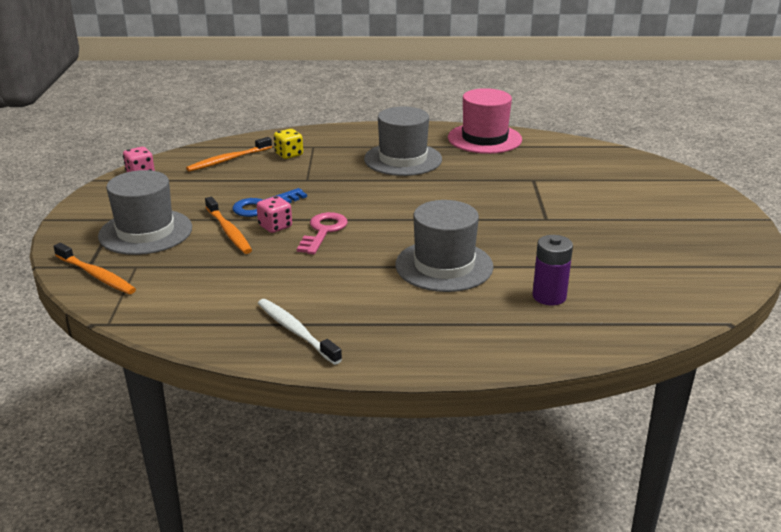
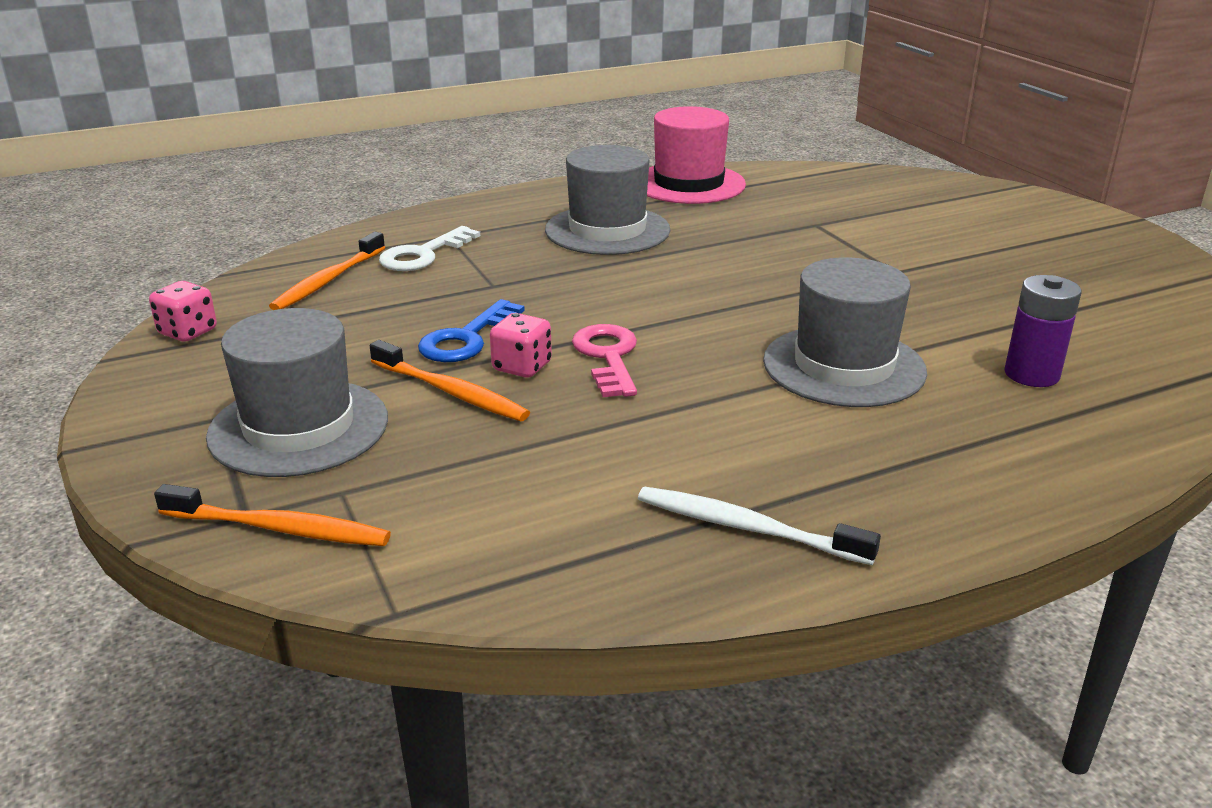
camera: 25 degrees left, 0 degrees up
(289, 155) = (423, 255): yellow dice -> white key

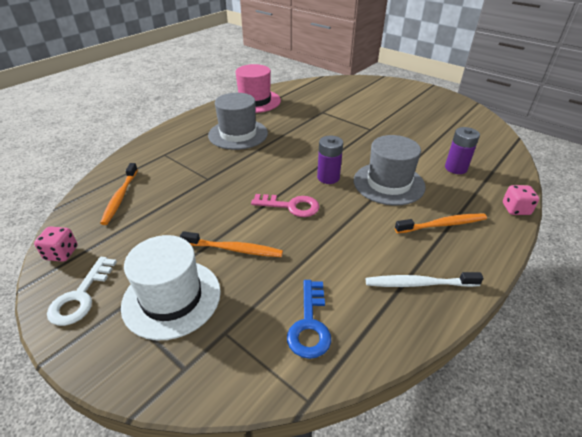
camera: 25 degrees left, 10 degrees up
(278, 528) = (209, 370): orange toothbrush -> orange toothbrush (442, 224)
(299, 427) = (172, 298): grey hat -> white hat
(423, 255) = (159, 169): white key -> white key (81, 296)
(466, 339) = (218, 214): blue key -> blue key (309, 324)
(522, 367) = (257, 223): pink dice -> pink dice (515, 209)
(608, 357) = (291, 206): pink key -> pink key turned 135 degrees clockwise
(723, 330) = (328, 177): none -> purple battery

